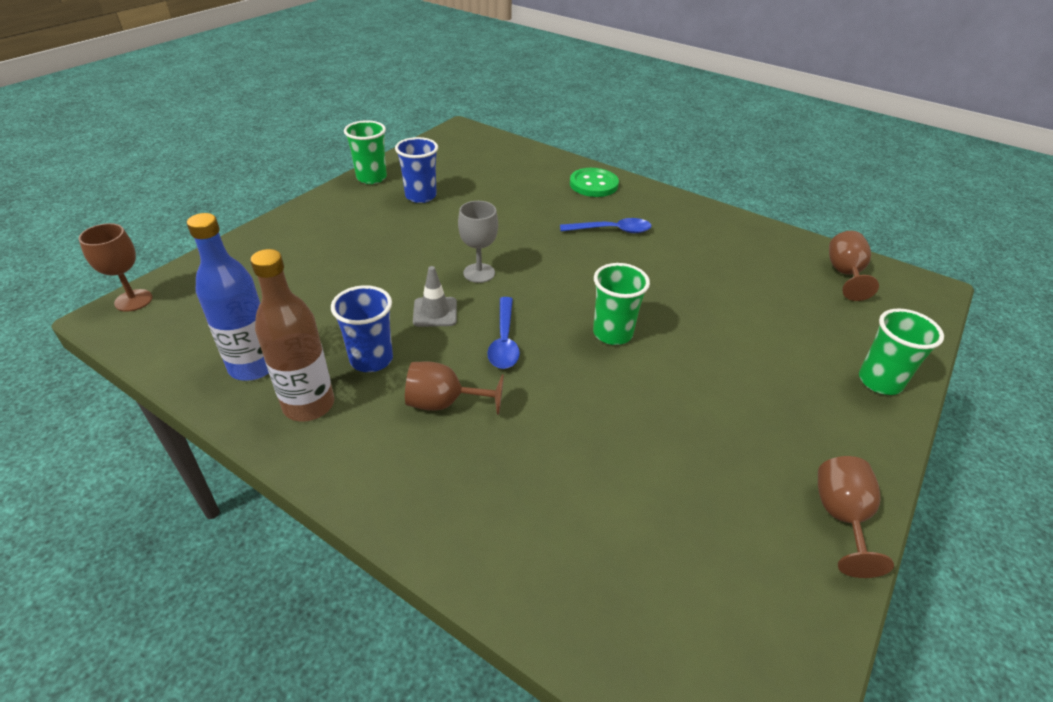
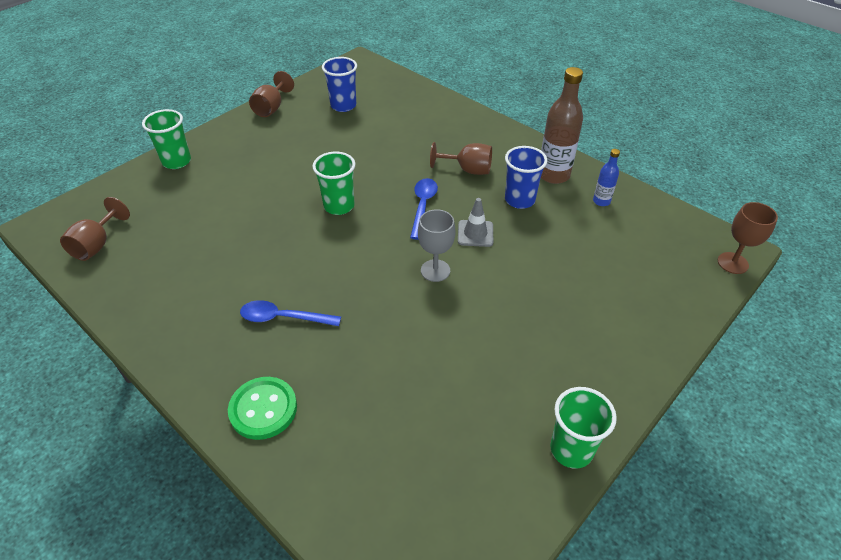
camera: 170 degrees left, 5 degrees up
(253, 366) = (601, 201): blue bottle -> blue bottle, size x0.52
(421, 196) = (498, 399): blue cup -> blue cup (343, 105)

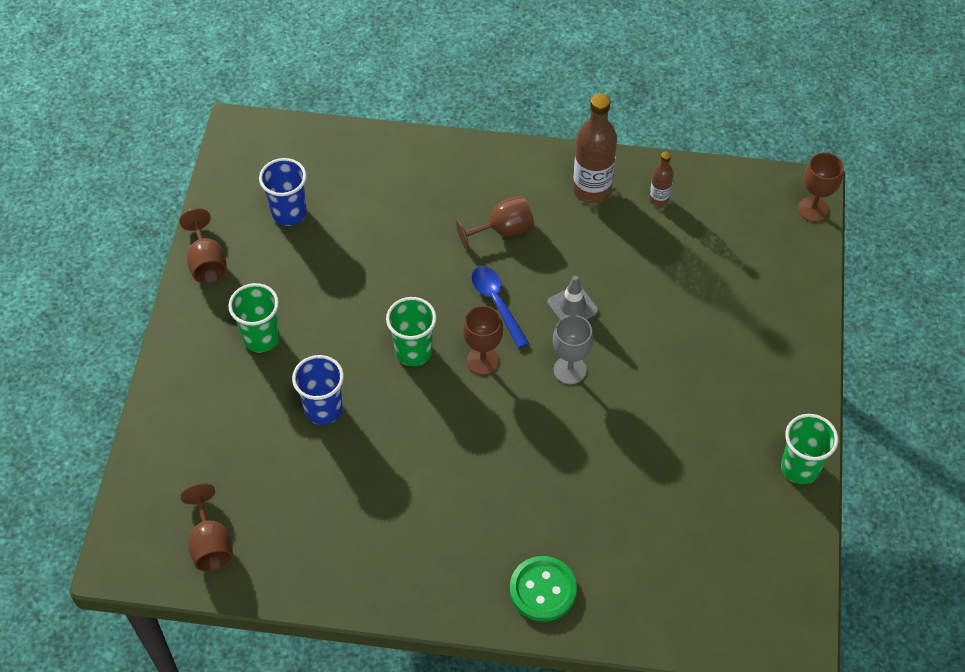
camera: 35 degrees left, 10 degrees up
(176, 161) = (177, 398): green cup -> green cup (261, 338)
(283, 318) = (478, 502): blue spoon -> none
(379, 234) = (483, 361): none -> brown goblet
(519, 200) = (583, 241): blue cup -> blue cup (323, 409)
(601, 201) = (659, 199): blue bottle -> brown bottle

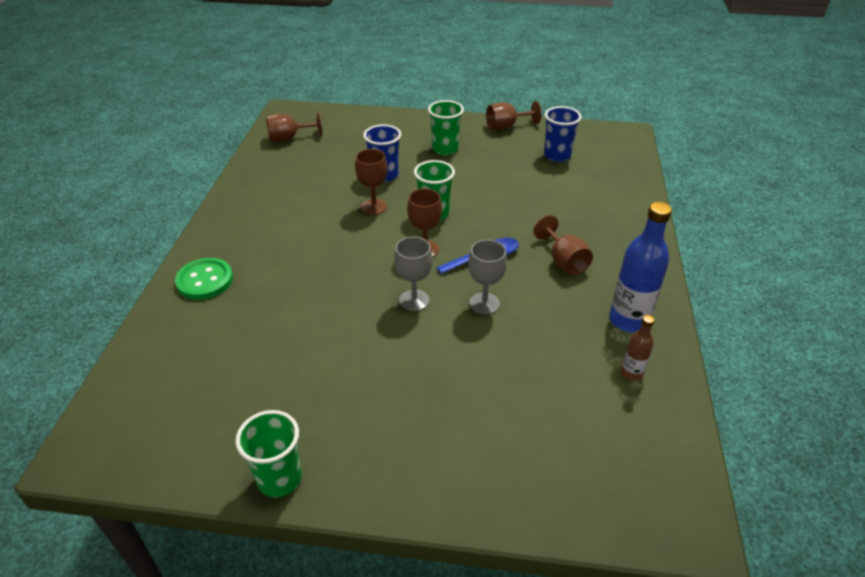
camera: 90 degrees right, 15 degrees down
(572, 306) = (484, 303): grey traffic cone -> grey goblet
(591, 190) = (628, 320): brown bottle -> blue bottle
(813, 209) = (660, 532): brown goblet -> brown goblet (374, 207)

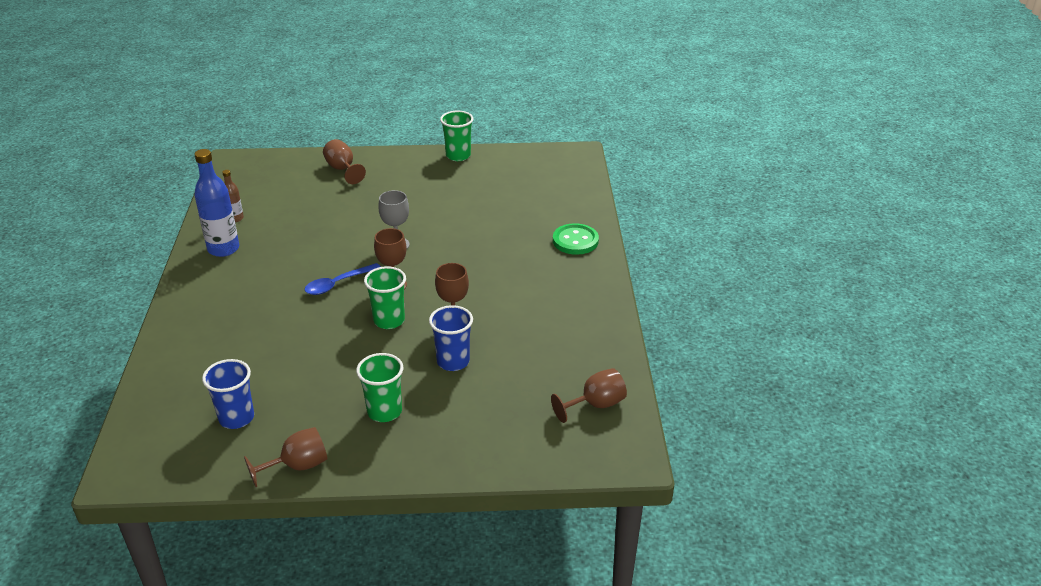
camera: 170 degrees right, 5 degrees down
(484, 303) = (339, 248): grey goblet -> none
(564, 261) = (263, 288): brown goblet -> brown goblet (342, 169)

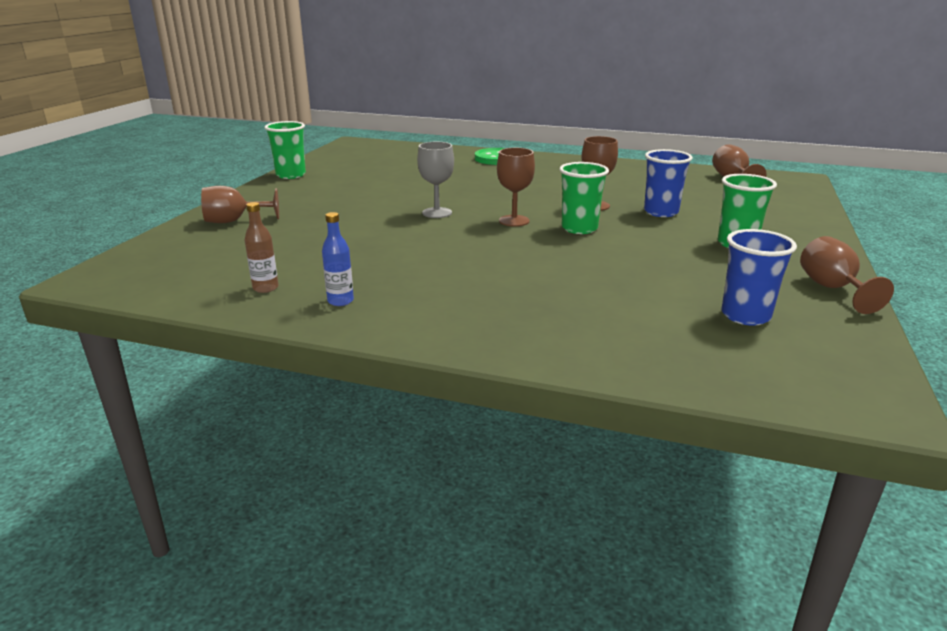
camera: 70 degrees left, 10 degrees down
(223, 249) = (340, 301): blue bottle -> blue bottle, size x0.52
(337, 284) = (491, 244): blue spoon -> none

